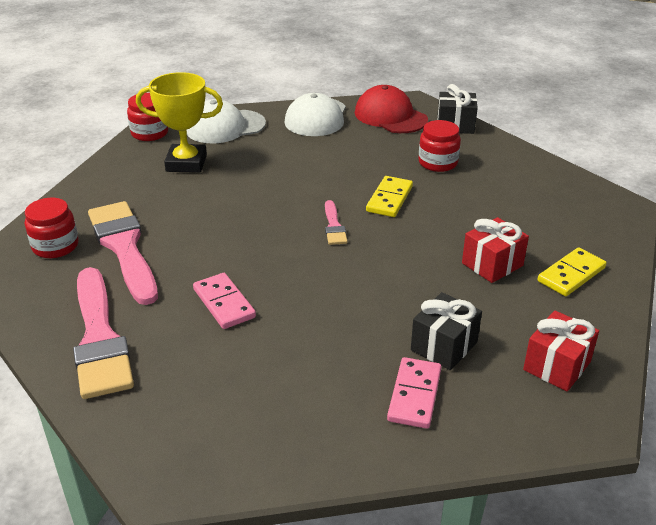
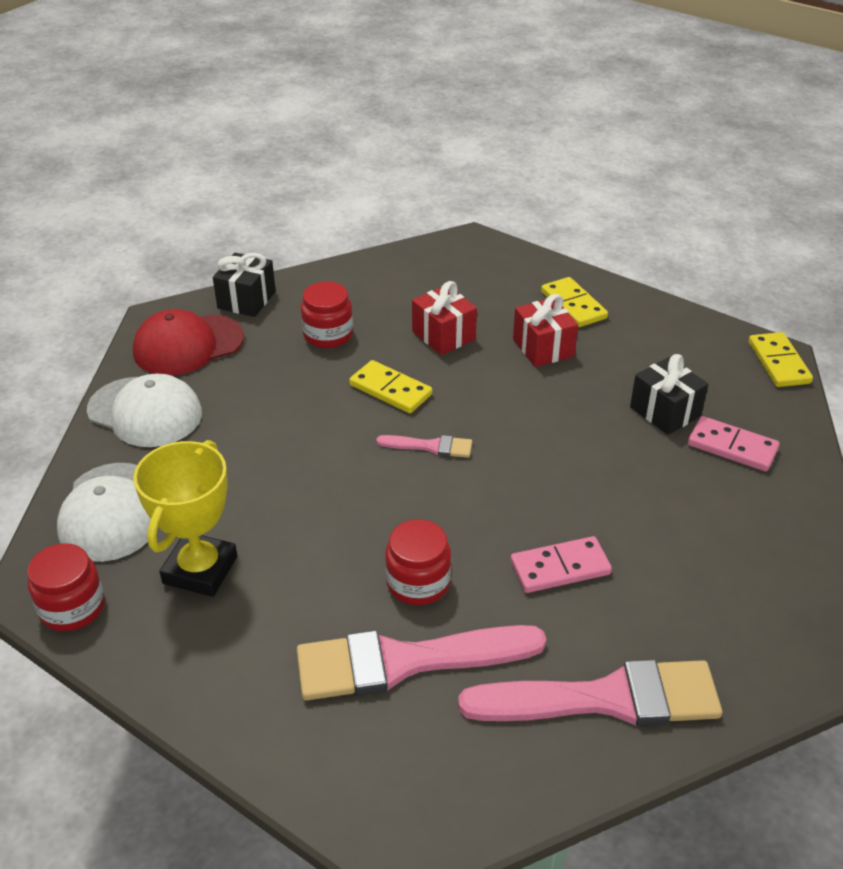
camera: 75 degrees left, 5 degrees up
(55, 246) = (372, 749): red jar -> red jar (418, 582)
(557, 366) = (702, 352): red gift -> red gift (443, 335)
(579, 427) = (778, 362): none -> yellow domino

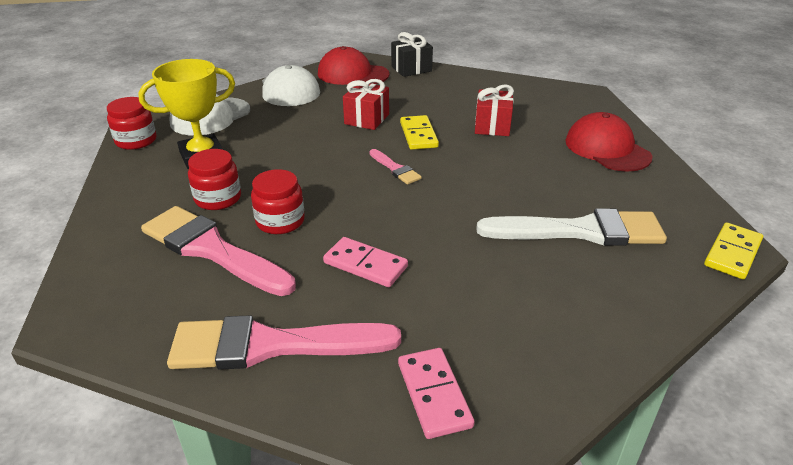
camera: 45 degrees right, 5 degrees down
(328, 335) = (427, 98): red jar -> red jar (218, 198)
(543, 348) = (547, 159): red gift -> red gift (367, 119)
(573, 305) = (607, 149): yellow domino -> red cap
(605, 699) = (272, 345): pink brush -> pink brush turned 135 degrees clockwise
(665, 411) = (580, 231): black gift -> white brush
(732, 447) = (601, 277): pink domino -> pink domino (433, 394)

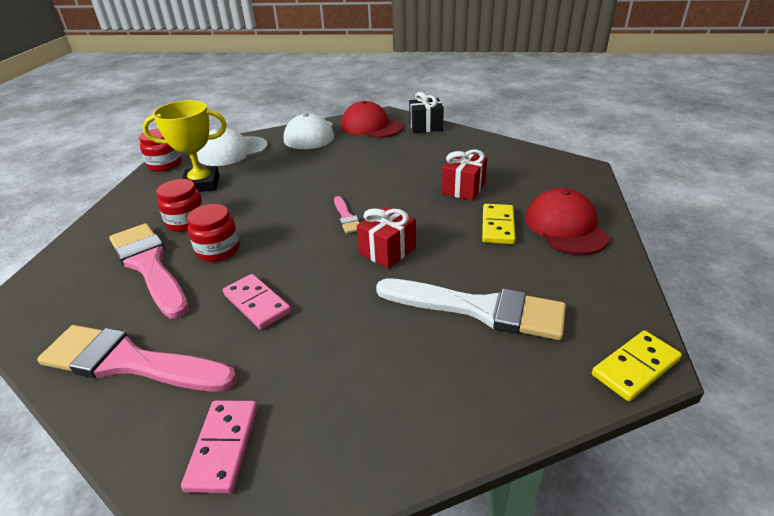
camera: 20 degrees right, 0 degrees up
(367, 119) = (354, 168): red gift -> red gift (387, 251)
(418, 135) = (389, 188): yellow domino -> yellow domino (498, 226)

